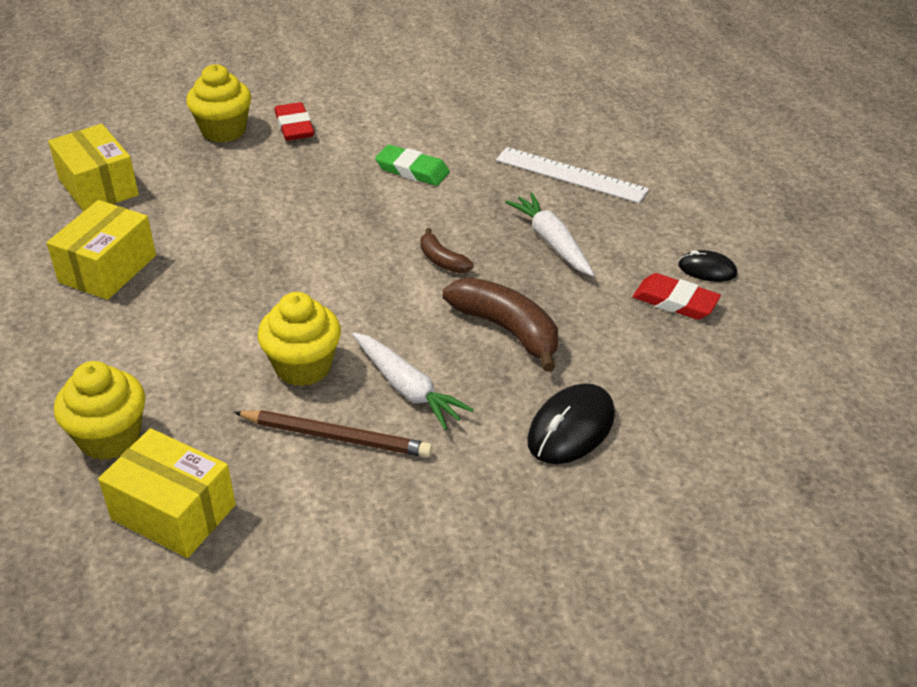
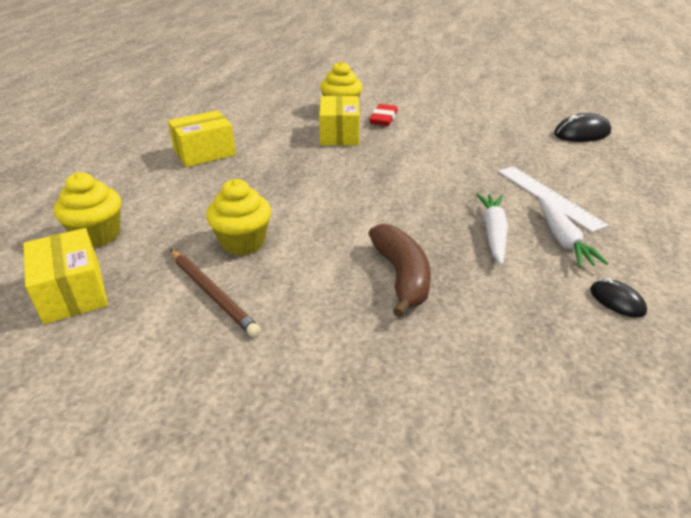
camera: 35 degrees right, 5 degrees down
(98, 187) = (247, 116): yellow box -> yellow box (339, 134)
(407, 388) = (291, 284): white carrot -> white carrot (562, 238)
(412, 170) = (433, 160): green eraser -> none
(442, 260) = (400, 216): brown banana -> none
(571, 428) = (381, 371): black mouse -> black mouse (582, 133)
(675, 301) = (564, 313): red eraser -> none

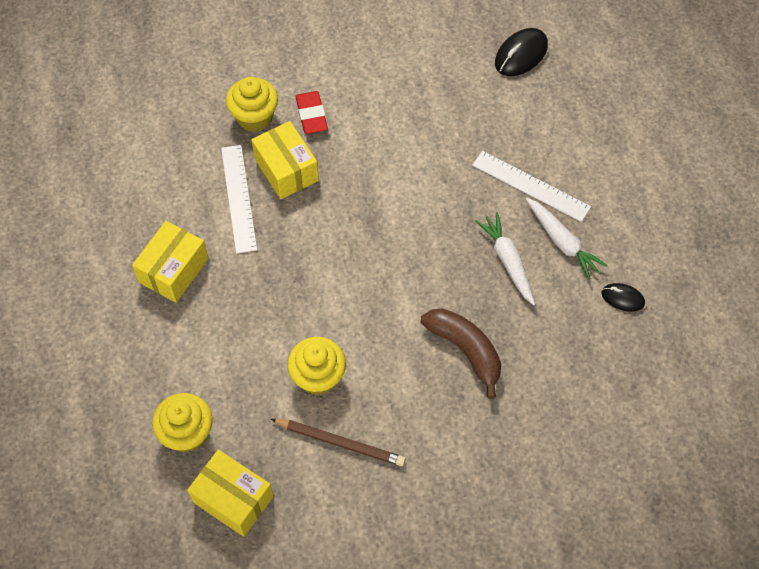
camera: 30 degrees left, 25 degrees up
(290, 137) = (239, 198): none -> white ruler

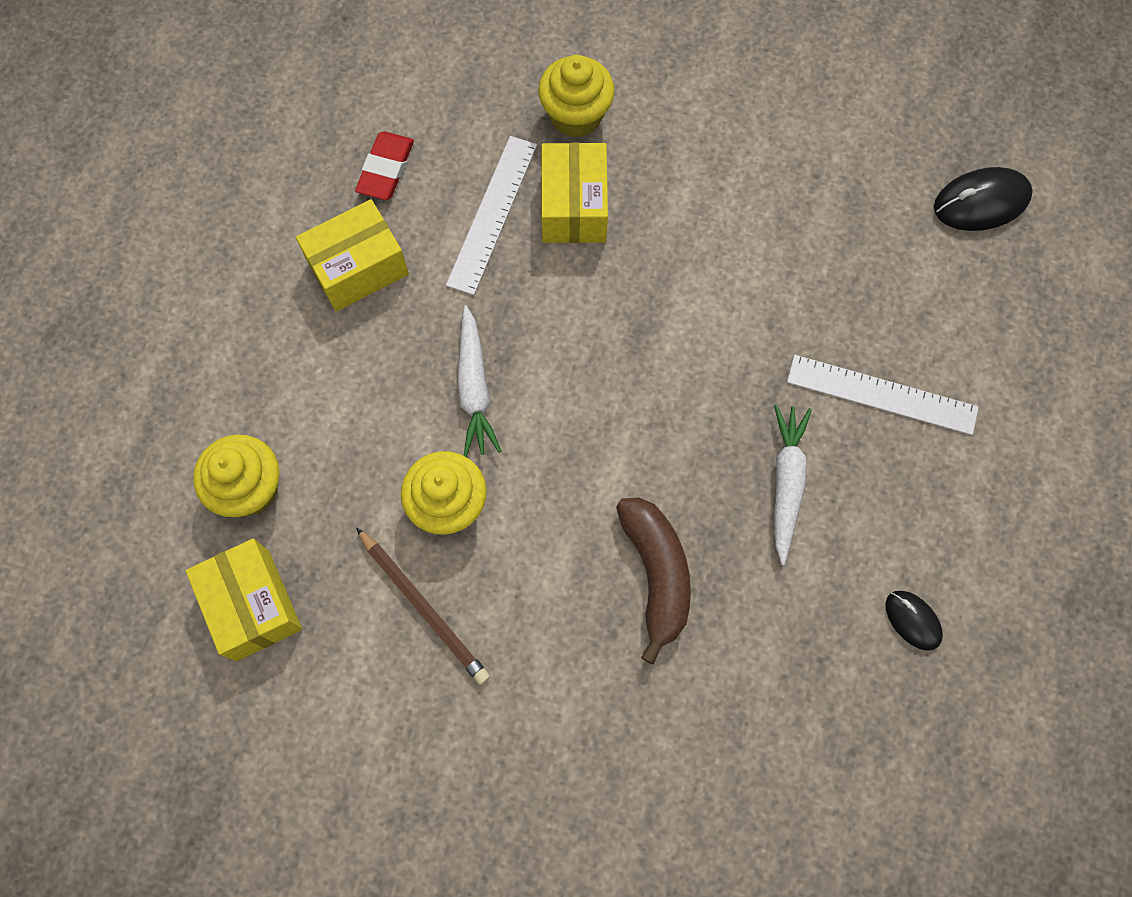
camera: 30 degrees right, 10 degrees up
(311, 115) = (649, 148): red eraser -> red eraser (386, 169)
(531, 186) = (882, 394): white ruler -> white ruler turned 45 degrees counterclockwise
(562, 242) = (877, 496): white carrot -> white carrot (474, 388)

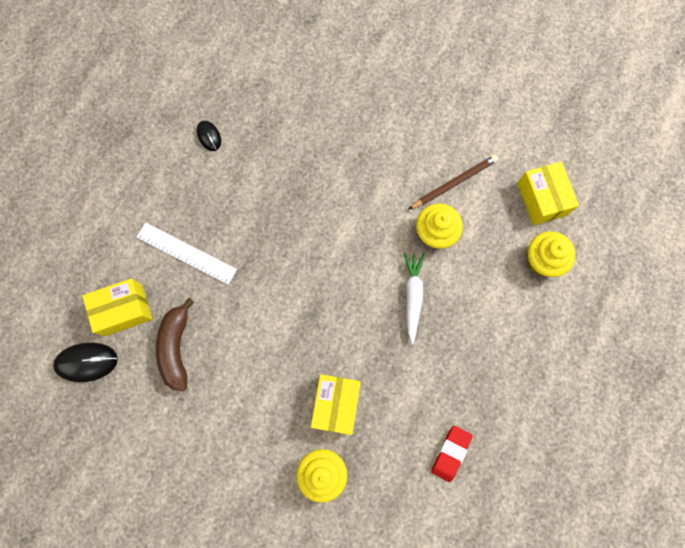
camera: 170 degrees left, 5 degrees up
(358, 268) = (473, 385): yellow box -> yellow box (124, 310)
(423, 607) = (454, 183): brown pencil -> brown pencil turned 90 degrees clockwise
(492, 214) = (387, 408): white ruler -> none
(655, 574) = (332, 179): brown banana -> brown banana (177, 347)
(786, 483) = (252, 214): white carrot -> none

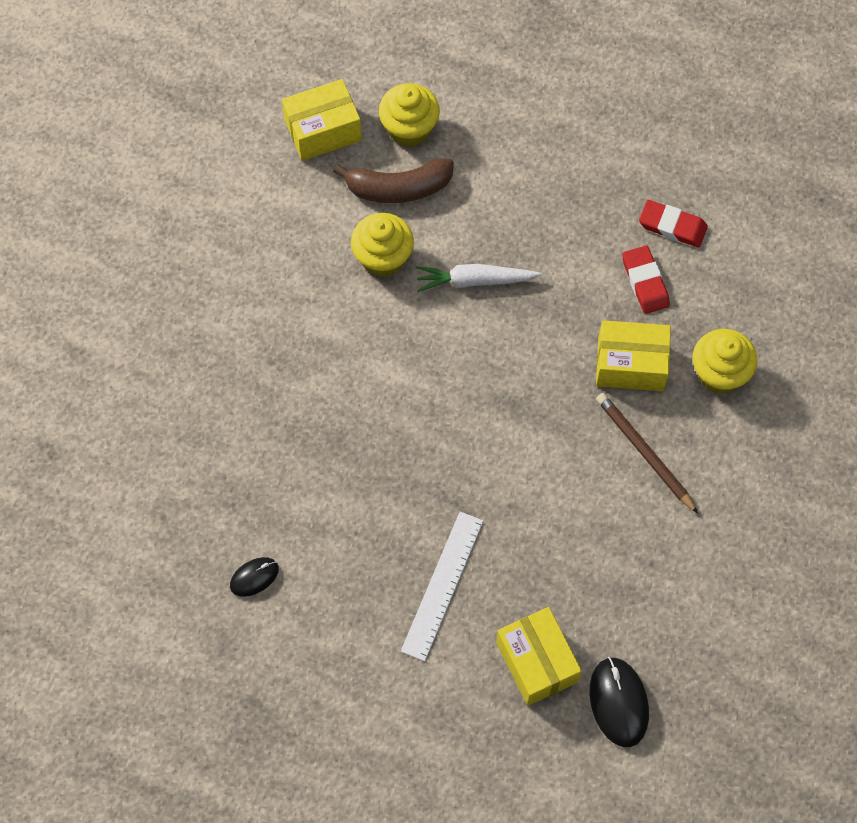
camera: 95 degrees left, 10 degrees down
(177, 347) = (582, 579): brown banana -> brown banana (399, 188)
(403, 424) = (645, 282): none -> red eraser
(454, 183) = (307, 238): brown pencil -> brown pencil (645, 453)

